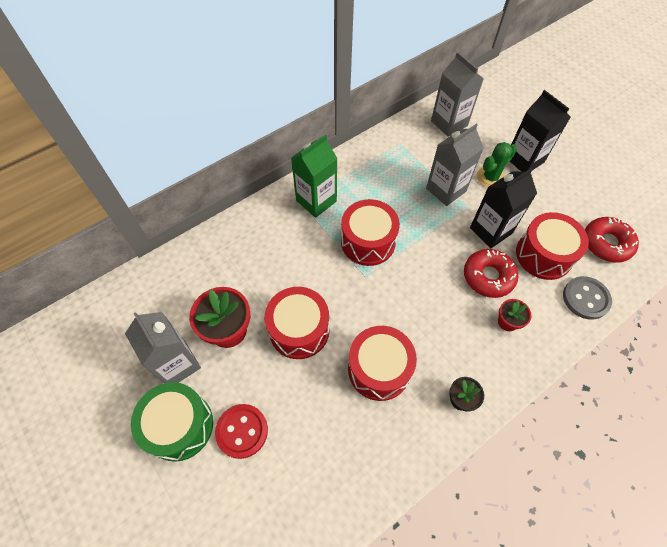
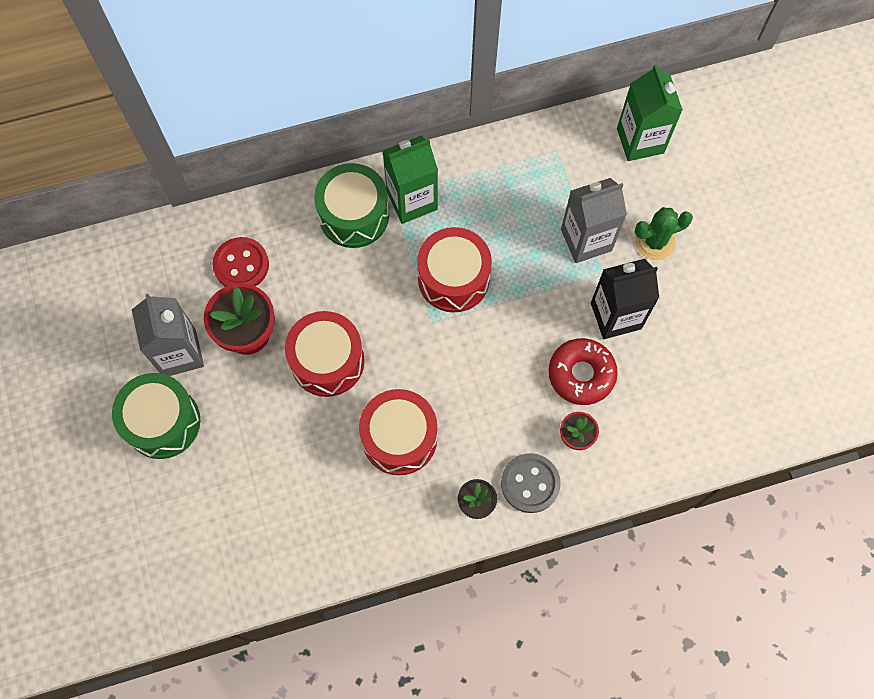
camera: 20 degrees right, 10 degrees up
(242, 431) = (225, 451): red button -> red button (241, 265)
(279, 222) = (354, 215): none -> green drum
(449, 123) = (640, 140): grey carton -> green carton
(524, 160) = (715, 231): black carton -> none
(544, 255) = (666, 371): red drum -> none
(585, 298) = (687, 443): grey button -> grey button (530, 483)
(606, 243) = (757, 383): red donut -> none

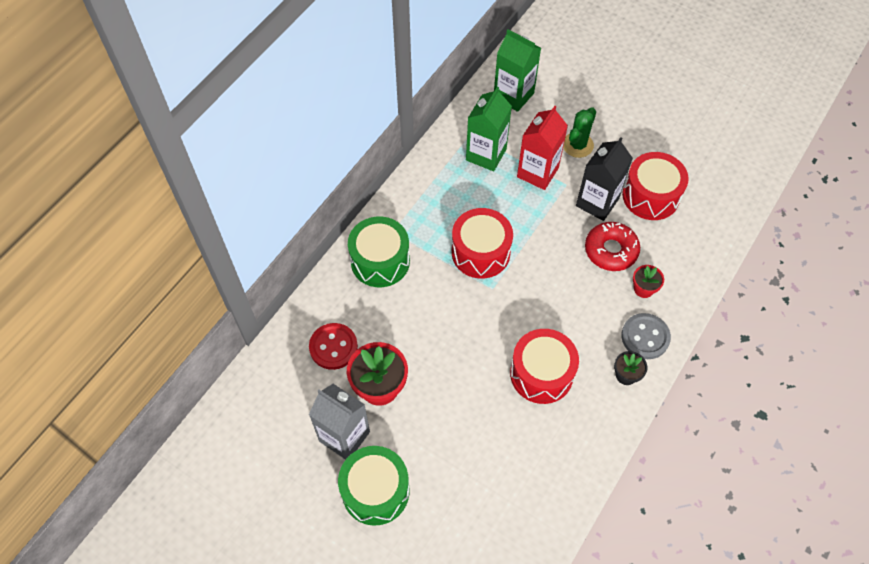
camera: 40 degrees left, 10 degrees down
(327, 361) = (450, 363): red drum -> red drum (650, 196)
(412, 200) = (409, 225): green carton -> green carton (486, 154)
(586, 240) = (537, 172): grey carton -> red carton

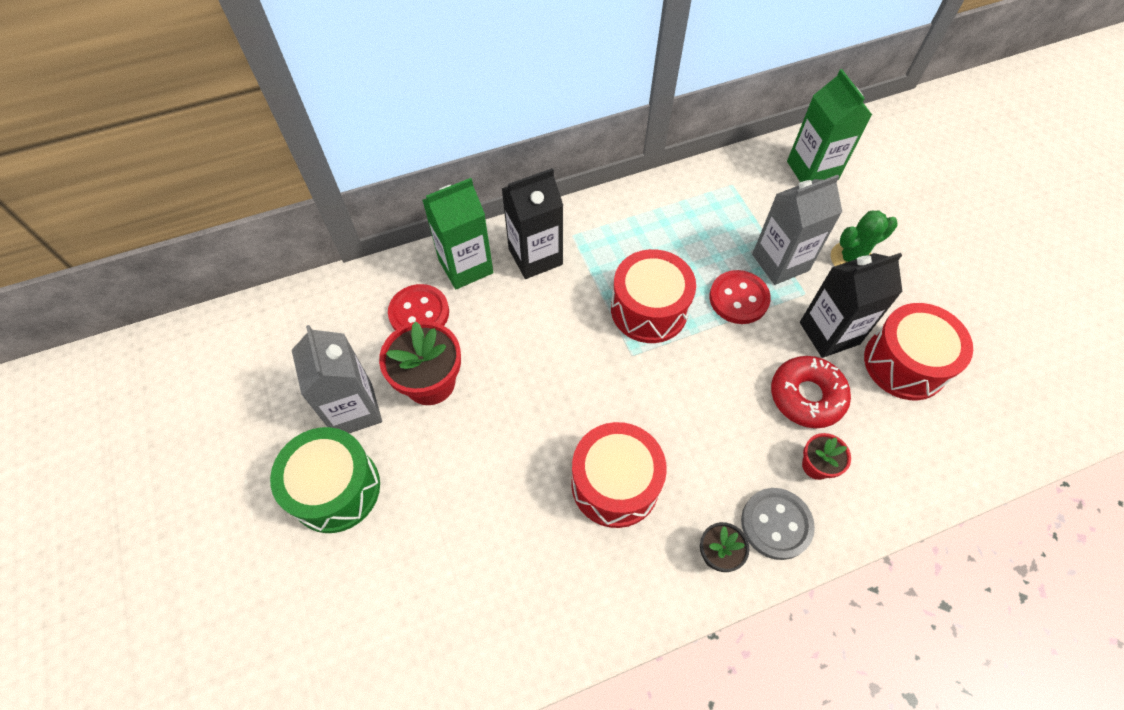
camera: 35 degrees right, 0 degrees up
(380, 261) = (535, 256): green drum -> black carton
(486, 154) = (734, 213): green carton -> green carton (465, 266)
(529, 212) = (738, 298): none -> red button
(537, 172) = (780, 262): red carton -> grey carton

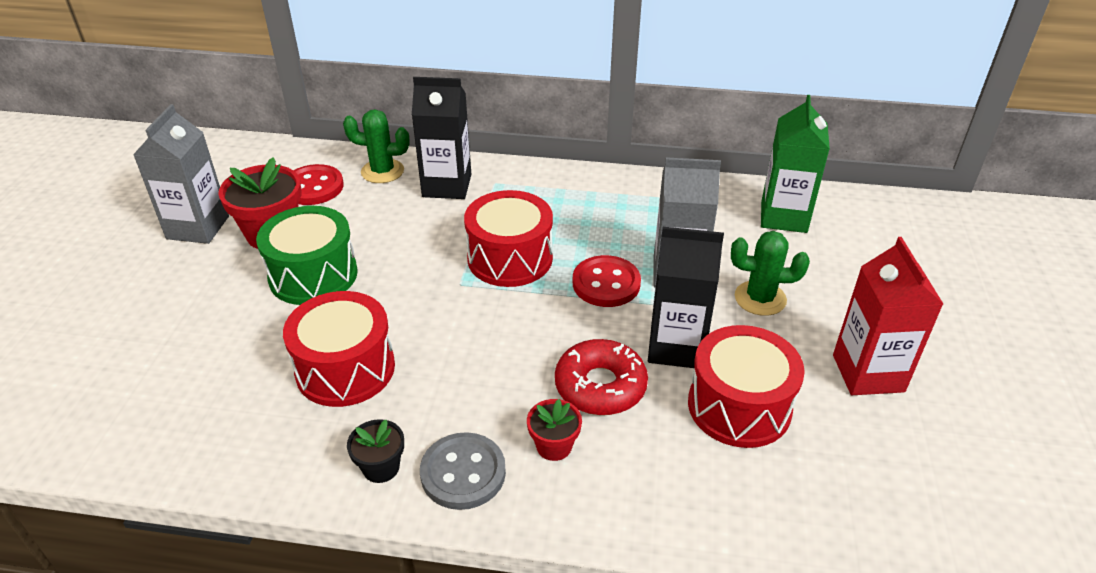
camera: 30 degrees right, 20 degrees down
(335, 489) = (129, 270): green drum -> green drum (313, 275)
(465, 266) = (382, 171): green carton -> green cactus
(960, 291) = (868, 373): none -> red carton

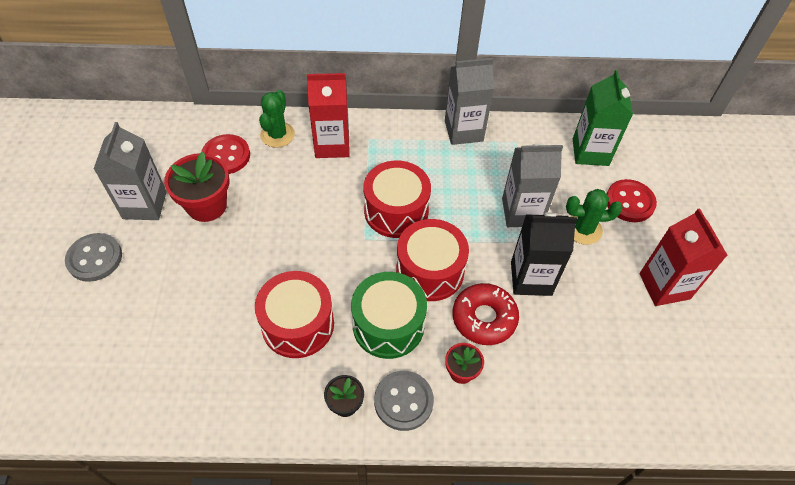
camera: 10 degrees left, 15 degrees up
(117, 275) = (95, 258): none -> grey button
(313, 275) = (250, 242): green drum -> green drum (388, 325)
(382, 171) = (277, 135): green cactus -> green cactus turned 75 degrees counterclockwise
(447, 186) = (332, 145): black carton -> red carton
(606, 283) = (471, 227): red button -> red button (629, 202)
(618, 183) = (463, 131): none -> grey carton
(739, 406) = (581, 324): red drum -> red drum (430, 271)

